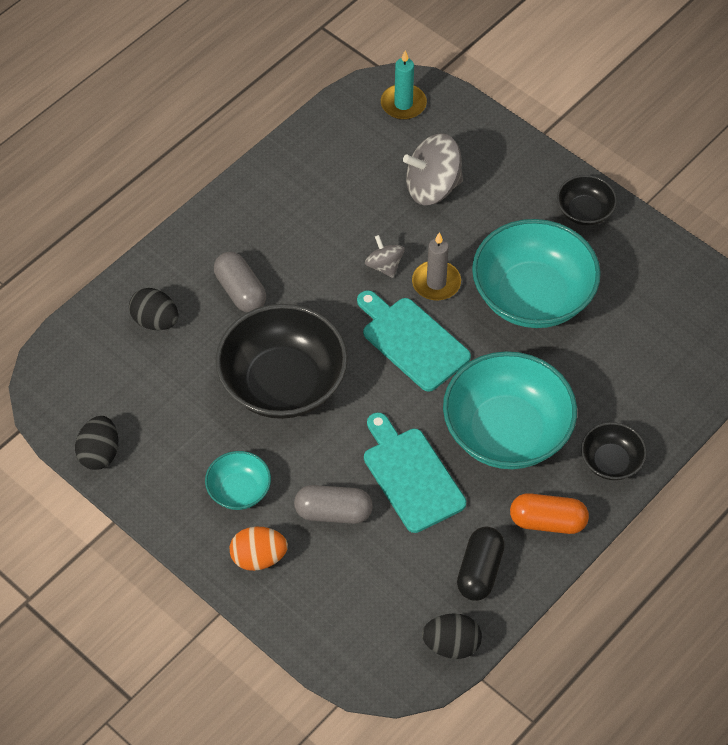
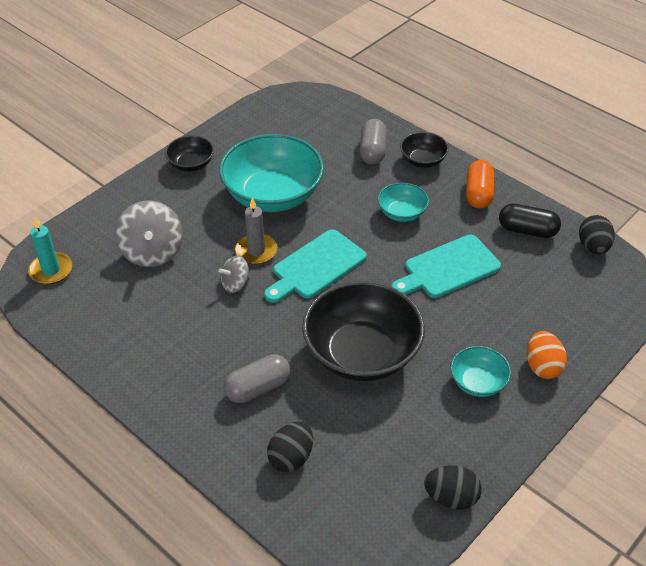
camera: 90 degrees left, 10 degrees down
(333, 512) = (490, 317): grey capsule -> grey capsule (372, 151)
(506, 432) = (402, 213): turquoise bowl -> turquoise bowl, size x0.49

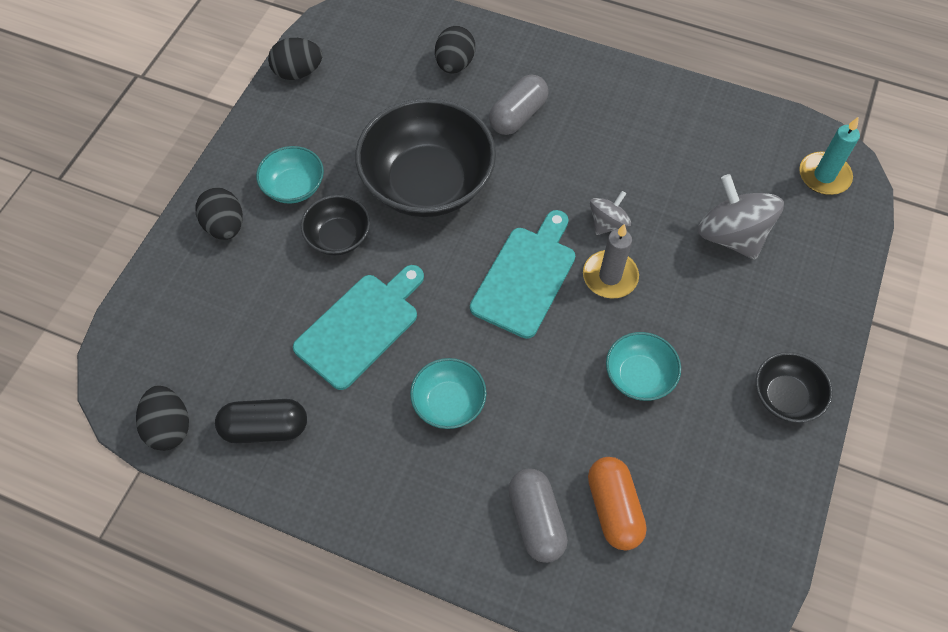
camera: 160 degrees right, 15 degrees up
(273, 195) = (639, 376): turquoise bowl -> turquoise bowl, size x0.49
(423, 160) = (451, 526): black bowl -> black bowl (338, 237)
(478, 194) = (348, 479): orange capsule -> orange capsule (614, 508)
(542, 366) = (225, 226): orange egg -> black egg

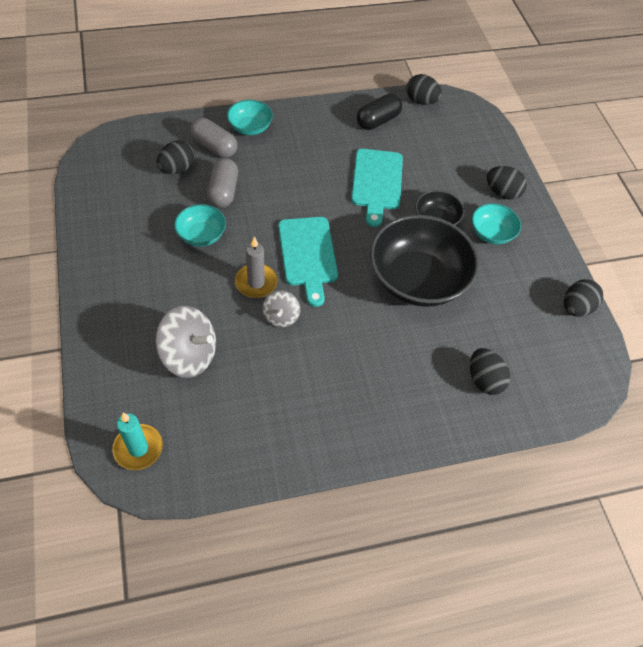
camera: 140 degrees right, 5 degrees down
(449, 402) = (298, 172): turquoise bowl -> turquoise bowl (250, 127)
(518, 115) = (403, 363): grey capsule -> grey capsule (223, 191)
(614, 508) = (177, 169): orange capsule -> black egg
(785, 396) = (104, 268): black bowl -> none

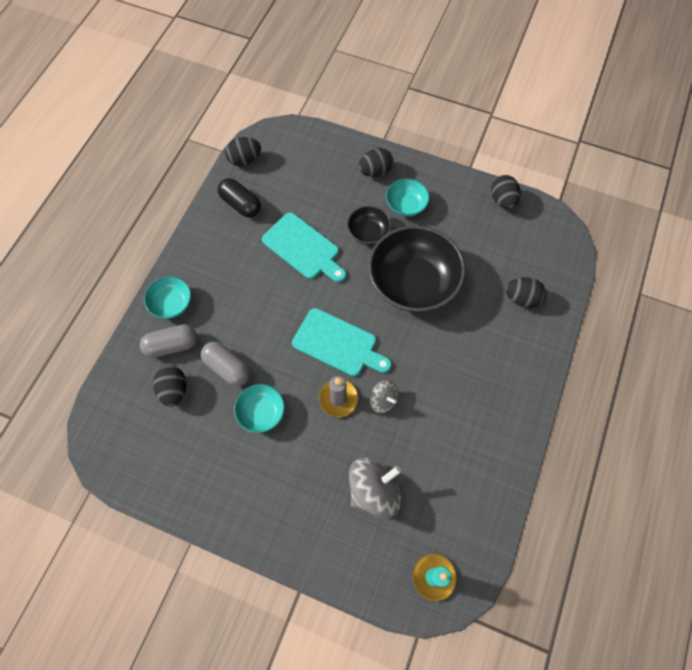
camera: 50 degrees left, 10 degrees up
(378, 121) = (241, 204): black capsule -> black capsule turned 45 degrees counterclockwise

